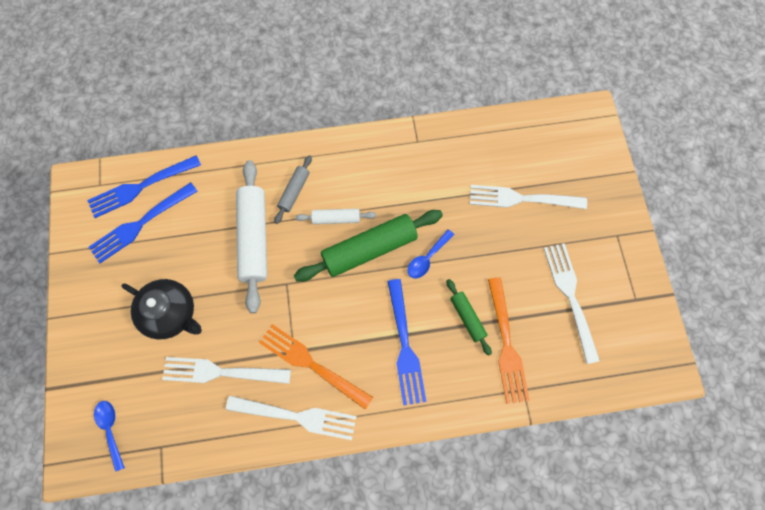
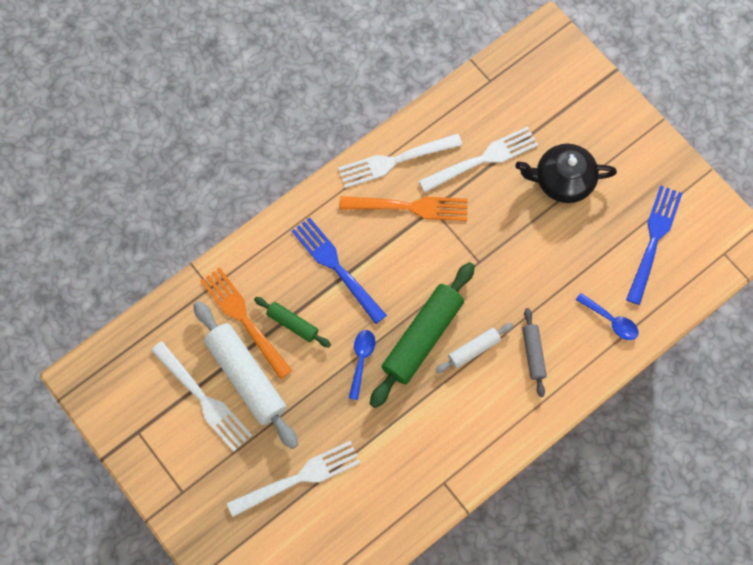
camera: 150 degrees right, 0 degrees up
(110, 429) = (539, 71): blue spoon -> blue spoon (611, 320)
(141, 186) = (683, 274): blue fork -> none
(254, 238) = (538, 286): white rolling pin -> white rolling pin (246, 377)

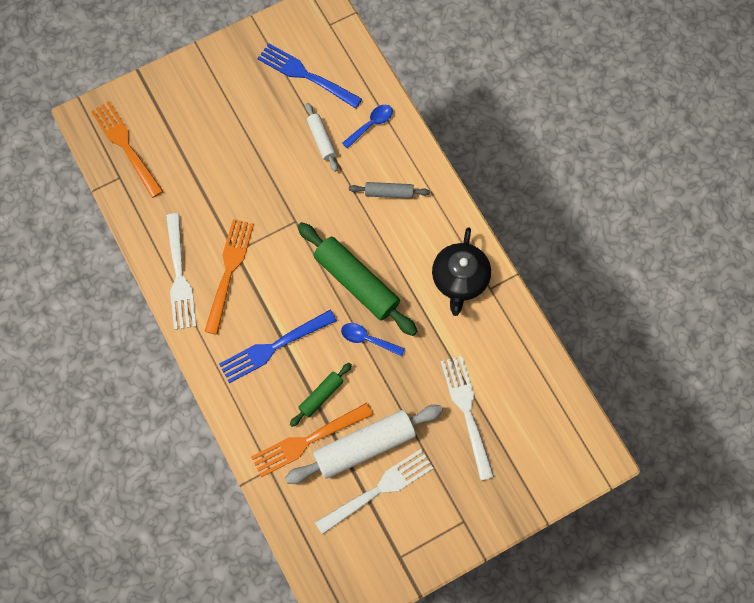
camera: 80 degrees left, 0 degrees up
(474, 349) = (376, 241): white rolling pin -> white rolling pin (321, 140)
(482, 160) = (197, 199): white fork -> none
(525, 79) = (126, 147): none -> orange fork
(562, 180) = (233, 136): black teapot -> black teapot (459, 279)

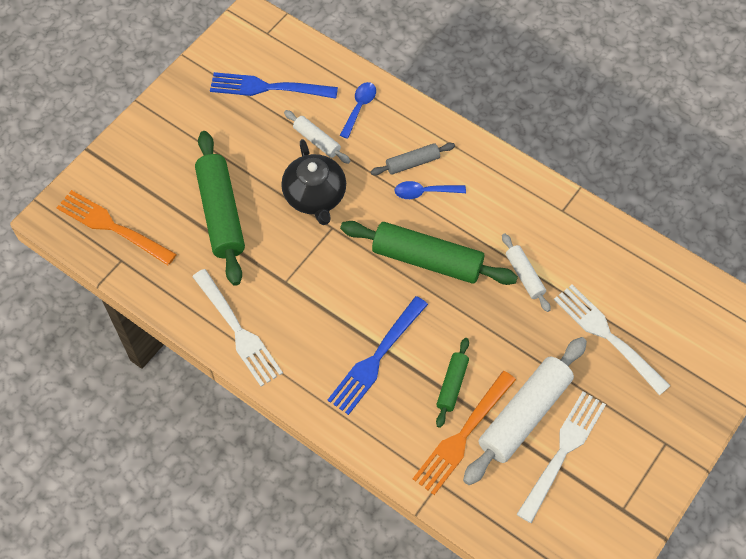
camera: 25 degrees left, 10 degrees down
(214, 171) = (221, 213): none -> green rolling pin
(229, 272) = (289, 305): orange fork -> none
(367, 339) = (468, 309): blue spoon -> blue spoon (424, 192)
(428, 331) = (524, 275): none -> white rolling pin
(459, 279) = (528, 214): black teapot -> black teapot (315, 196)

